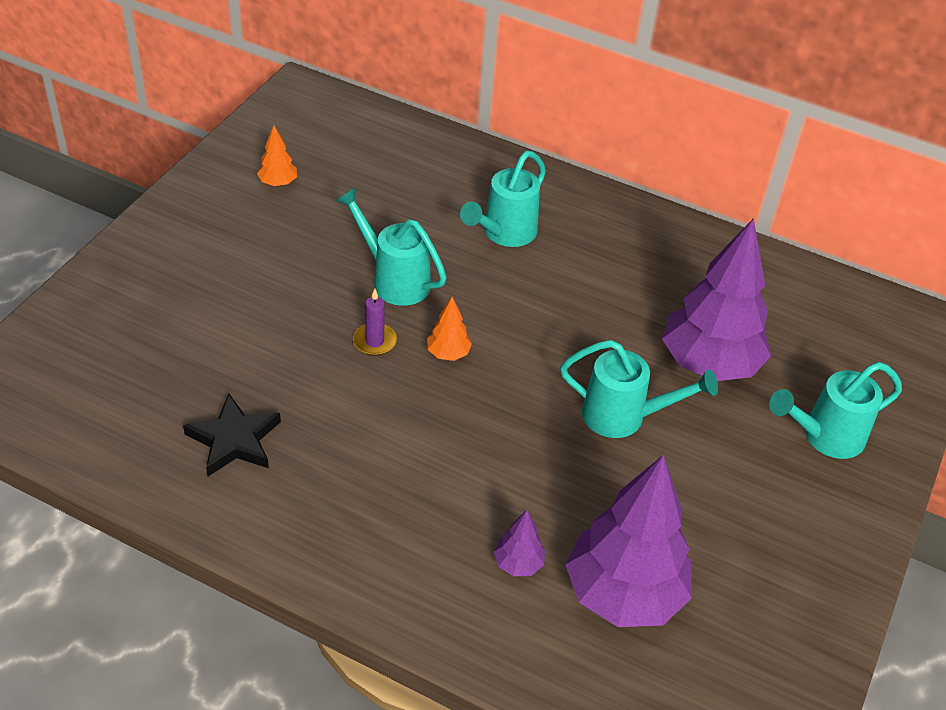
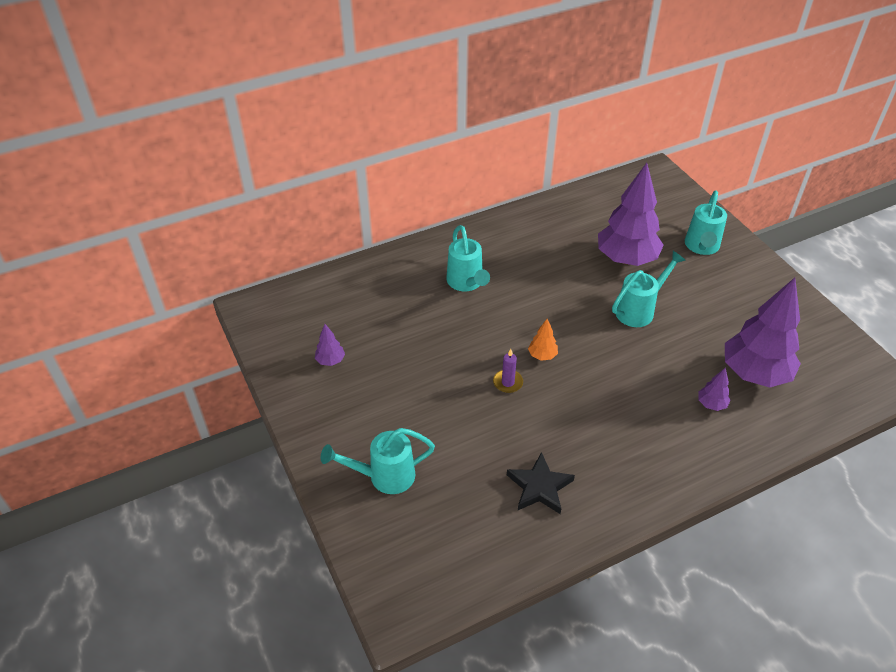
camera: 50 degrees left, 0 degrees up
(278, 183) = (330, 361): orange tree -> purple tree
(394, 279) = (464, 349): turquoise watering can -> turquoise watering can (384, 476)

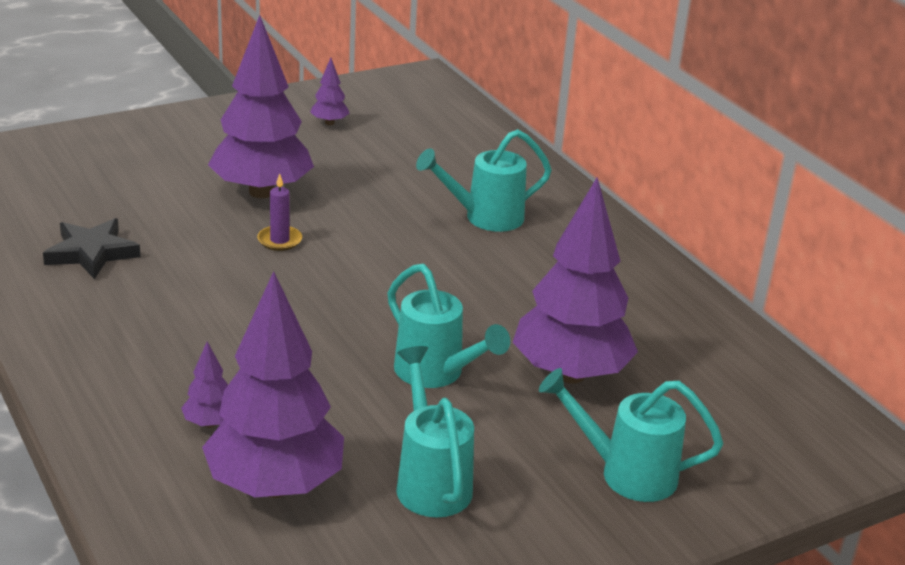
camera: 85 degrees right, 15 degrees down
(384, 476) = (139, 153): turquoise watering can -> turquoise watering can (430, 481)
(441, 396) = (261, 192): none -> purple tree
(542, 355) = (331, 271): orange tree -> none

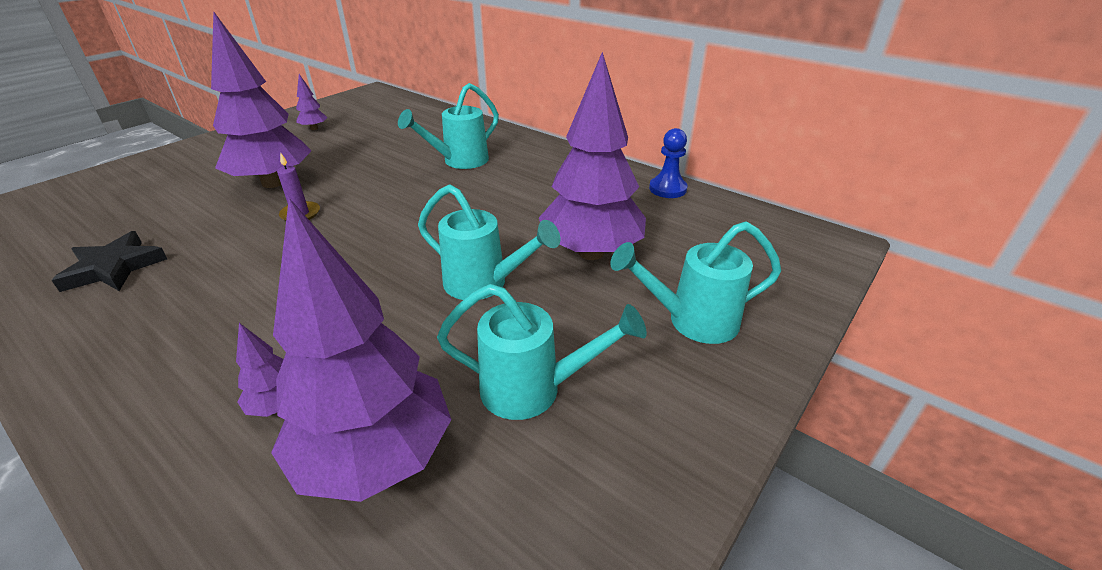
camera: 20 degrees left, 5 degrees up
(430, 481) = (534, 390): turquoise watering can -> turquoise watering can turned 135 degrees clockwise
(721, 325) = (667, 189): none -> blue pawn

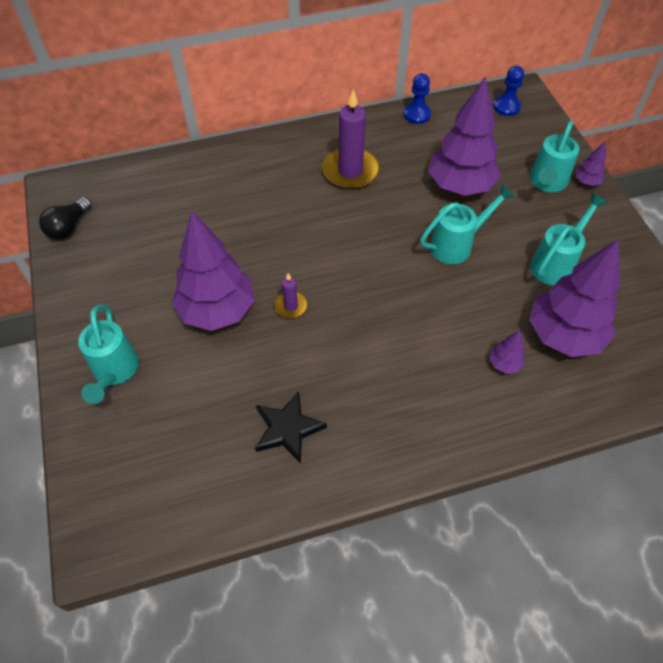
camera: 55 degrees left, 20 degrees up
(314, 128) = (117, 256): purple tree -> purple tree (586, 182)
(333, 106) = (68, 227): none -> black light bulb
(459, 161) = (282, 191): turquoise watering can -> turquoise watering can (114, 372)
(527, 183) = (350, 171): none -> purple candle
(782, 239) = (506, 107): none -> blue pawn

